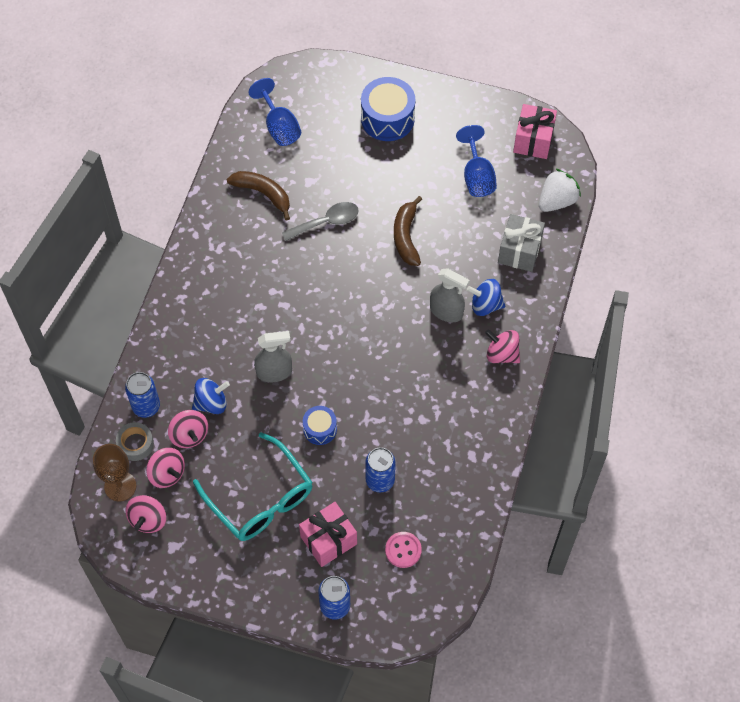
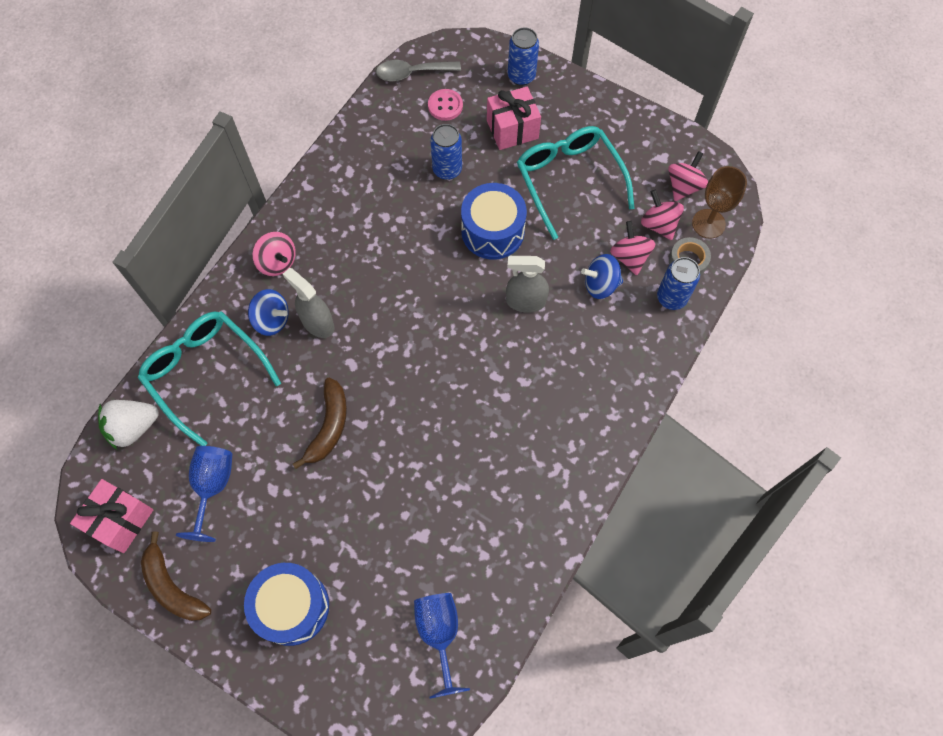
camera: 165 degrees left, 5 degrees up
(263, 194) = (485, 532): brown banana -> brown banana (172, 586)
(320, 429) = (492, 231): blue drum -> blue drum, size x1.77
(326, 222) = (418, 470): grey spoon -> grey spoon (412, 73)
(519, 251) = (206, 374): grey gift -> turquoise glasses

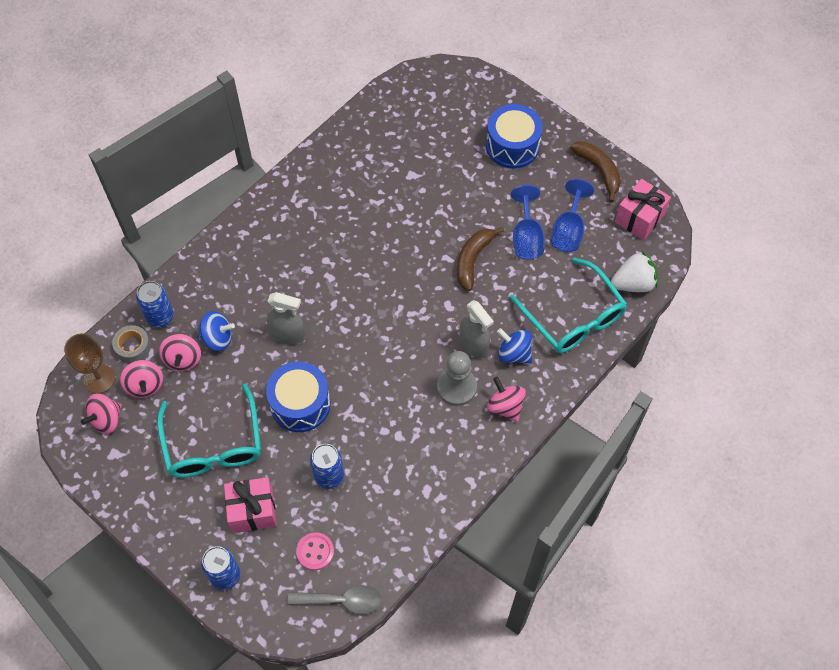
camera: 170 degrees left, 5 degrees down
(331, 274) = (456, 387): none -> grey pawn
(439, 633) = (410, 116): blue goblet -> blue goblet (526, 238)

